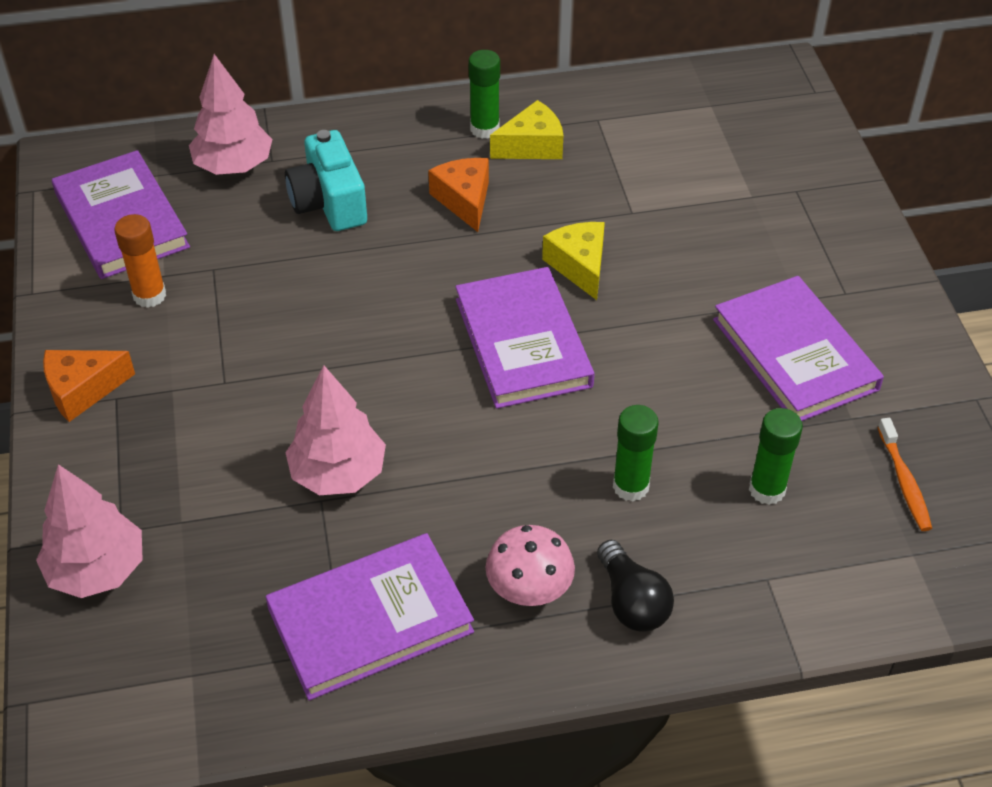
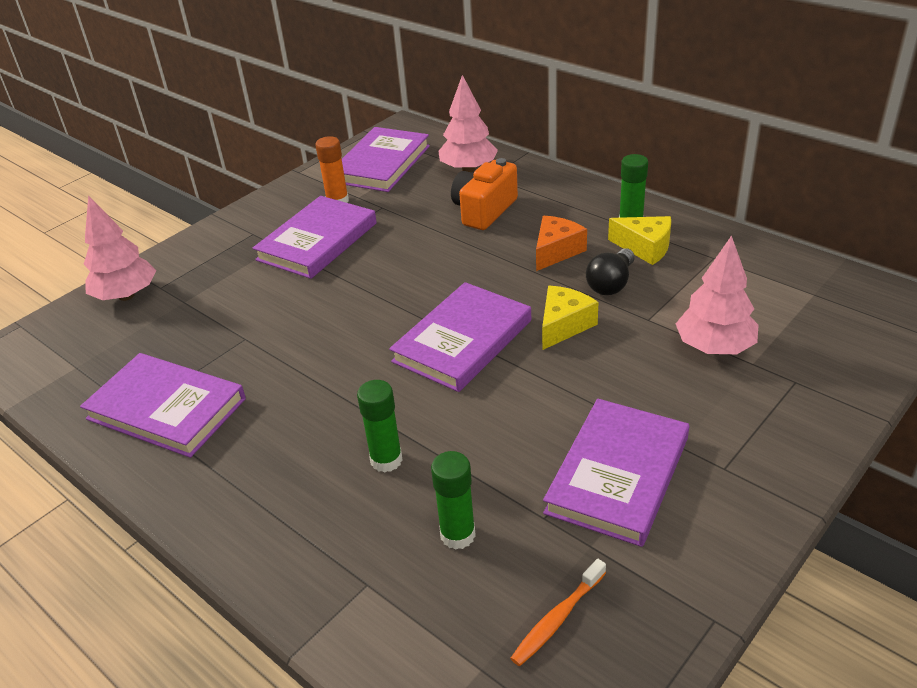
camera: 55 degrees right, 10 degrees down
(82, 390) = (247, 222): orange cheese -> none
(210, 353) = (317, 241): none -> purple book
(329, 203) = (484, 210): turquoise camera -> orange camera
(338, 474) = (271, 333): pink tree -> pink tree (714, 347)
(529, 589) = (248, 462): pink mushroom -> none
(632, 601) = (279, 519): black light bulb -> black light bulb (611, 284)

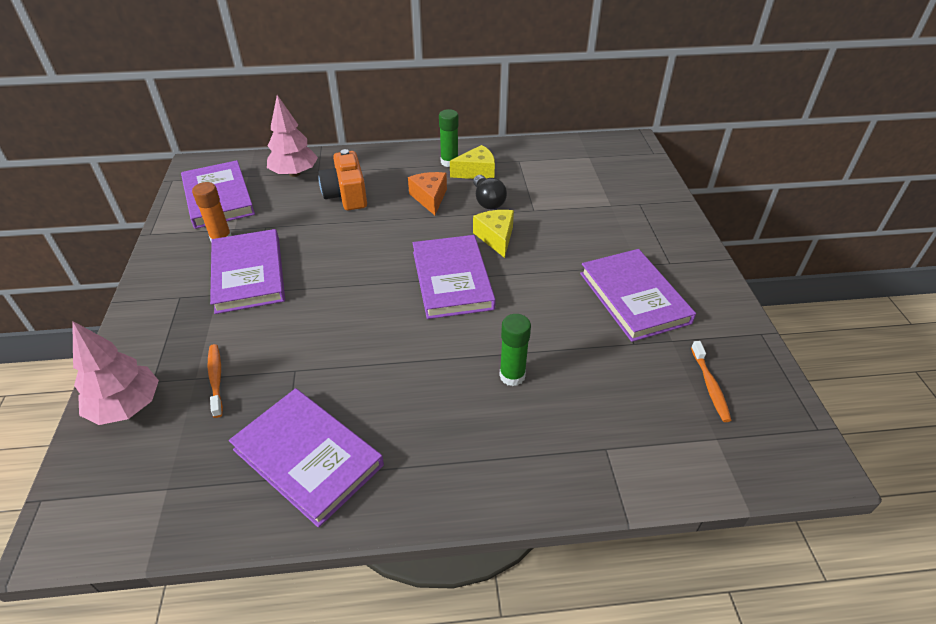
camera: 50 degrees left, 5 degrees up
(166, 409) = (308, 457): purple book -> purple book turned 60 degrees clockwise
(193, 311) = (216, 379): none -> orange toothbrush
(457, 535) = (609, 384): green glue stick -> none
(714, 347) = (584, 207): pink tree -> none

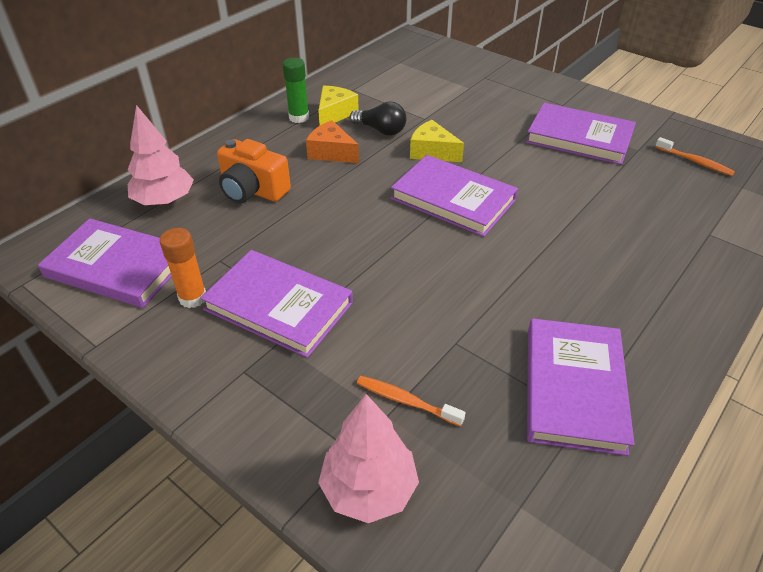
camera: 45 degrees left, 0 degrees up
(308, 457) = (574, 388): purple book -> purple book turned 75 degrees counterclockwise
(512, 376) = (597, 232): green glue stick -> none

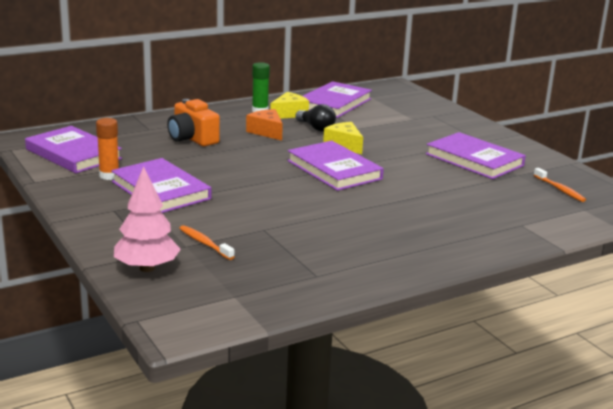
camera: 20 degrees right, 20 degrees down
(165, 201) = (128, 132): pink tree -> none
(574, 388) = (324, 264): purple book -> purple book (334, 103)

